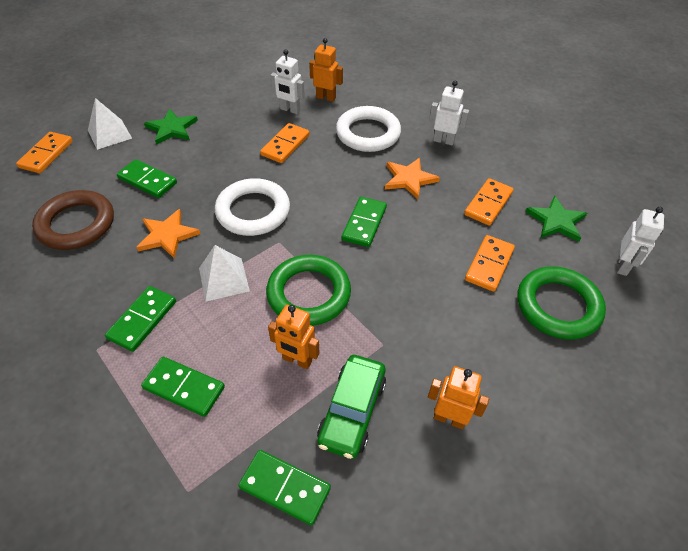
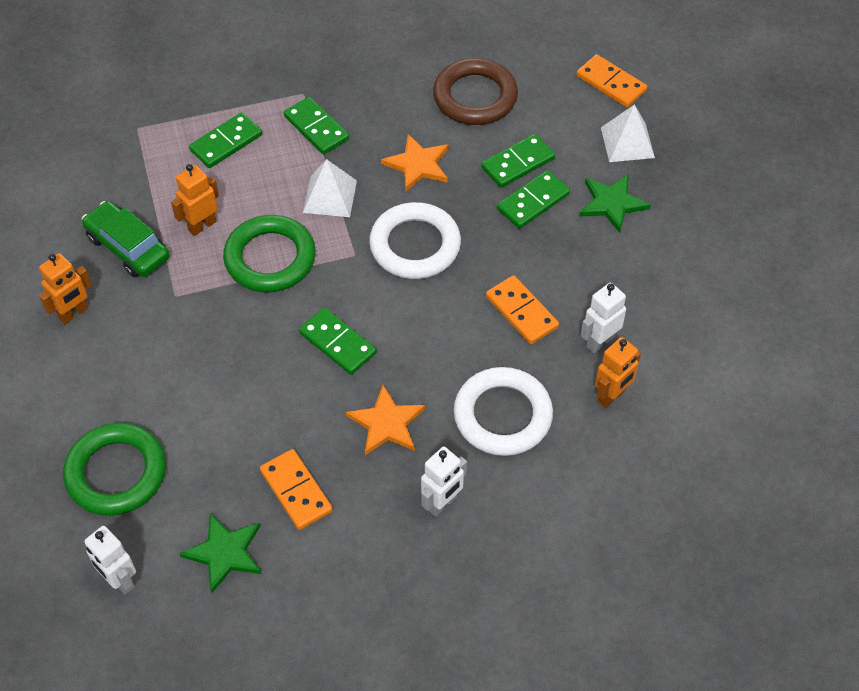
camera: 115 degrees right, 5 degrees up
(285, 488) = (98, 184): green domino -> green domino (533, 202)
(489, 265) = (207, 438): orange domino -> none

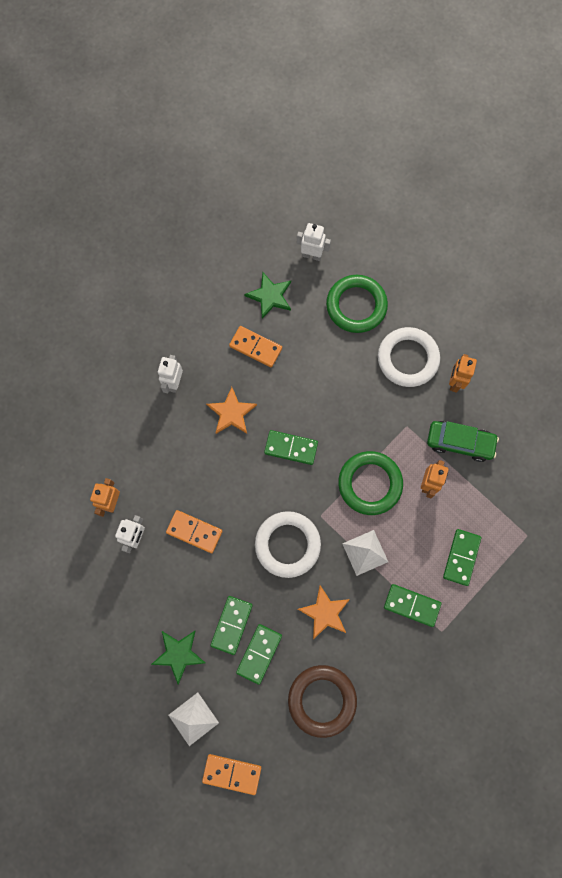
camera: 150 degrees right, 20 degrees up
(502, 415) = (169, 454): white ring -> white ring (407, 359)

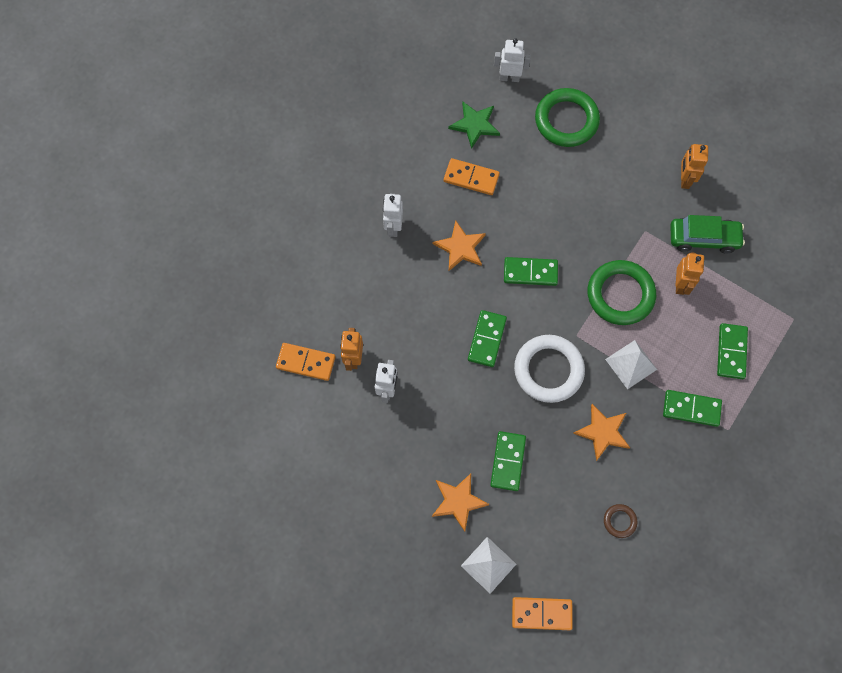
camera: 10 degrees left, 5 degrees down
(178, 654) = (458, 501): green star -> orange star
(194, 532) = (447, 374): orange domino -> orange domino (306, 362)
(259, 653) = (543, 486): green domino -> green domino (487, 339)
(322, 700) = (619, 521): brown ring -> brown ring, size x0.46
(407, 359) = (631, 164): white ring -> none

